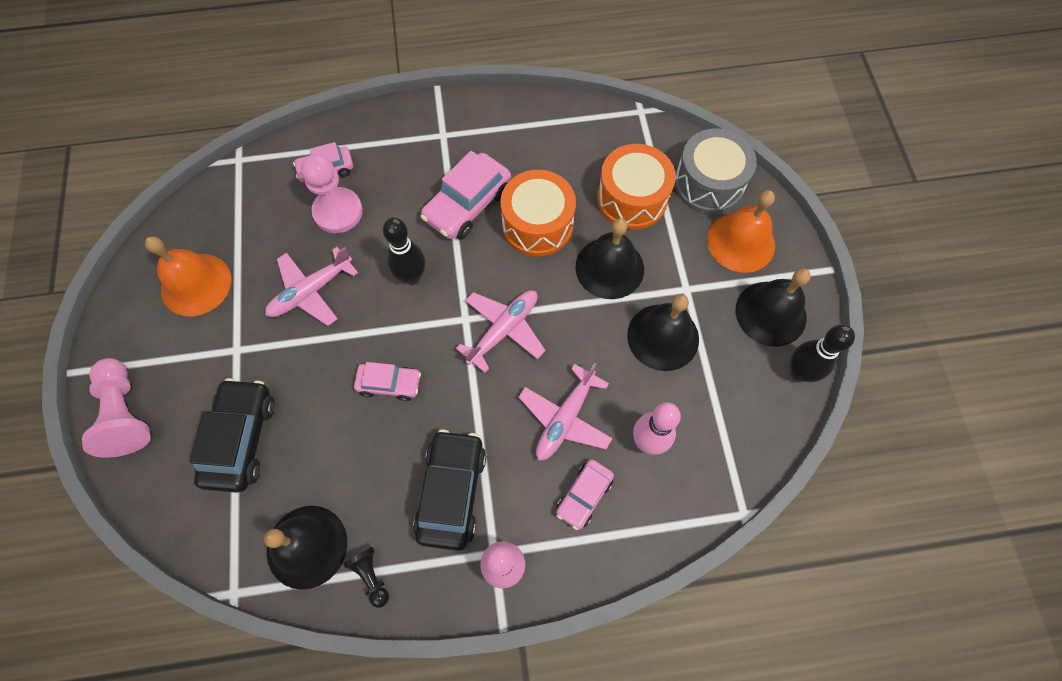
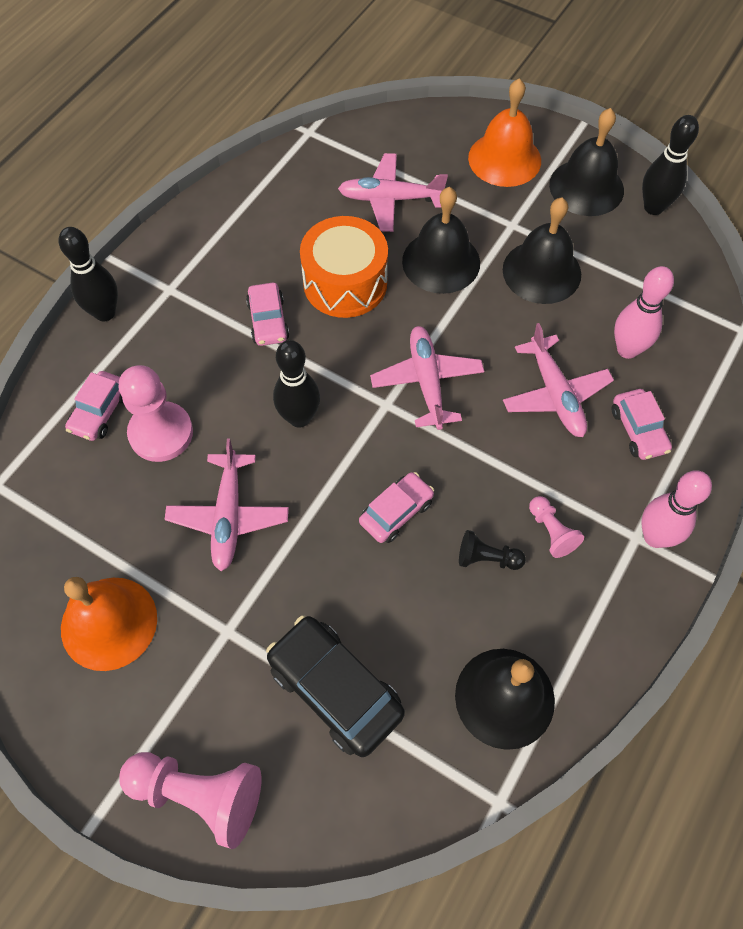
camera: 50 degrees left, 5 degrees down
(371, 576) = (580, 657): black pawn -> black pawn (487, 558)
(395, 117) = (105, 313): none -> black bowling pin
(452, 492) = (551, 532): black car -> pink pawn
(468, 205) = (268, 321): pink car -> pink car, size x0.60
(632, 199) = (390, 199): orange drum -> pink plane
(708, 184) = (429, 139): grey drum -> none

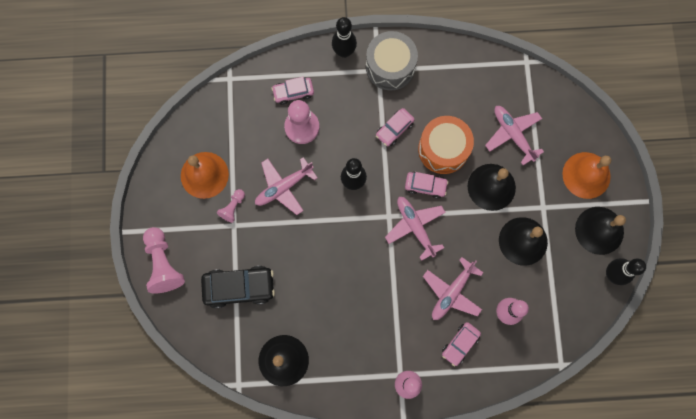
camera: 55 degrees right, 15 degrees up
(178, 273) = (390, 67): none -> grey drum
(335, 689) = (239, 287): black car -> black car turned 75 degrees clockwise
(396, 512) = (336, 258): pink car -> pink car (425, 186)
(427, 381) = (415, 226): pink plane -> pink plane turned 75 degrees counterclockwise
(487, 558) = (342, 313): black pawn -> none
(551, 532) = (375, 334): pink pawn -> pink pawn (233, 207)

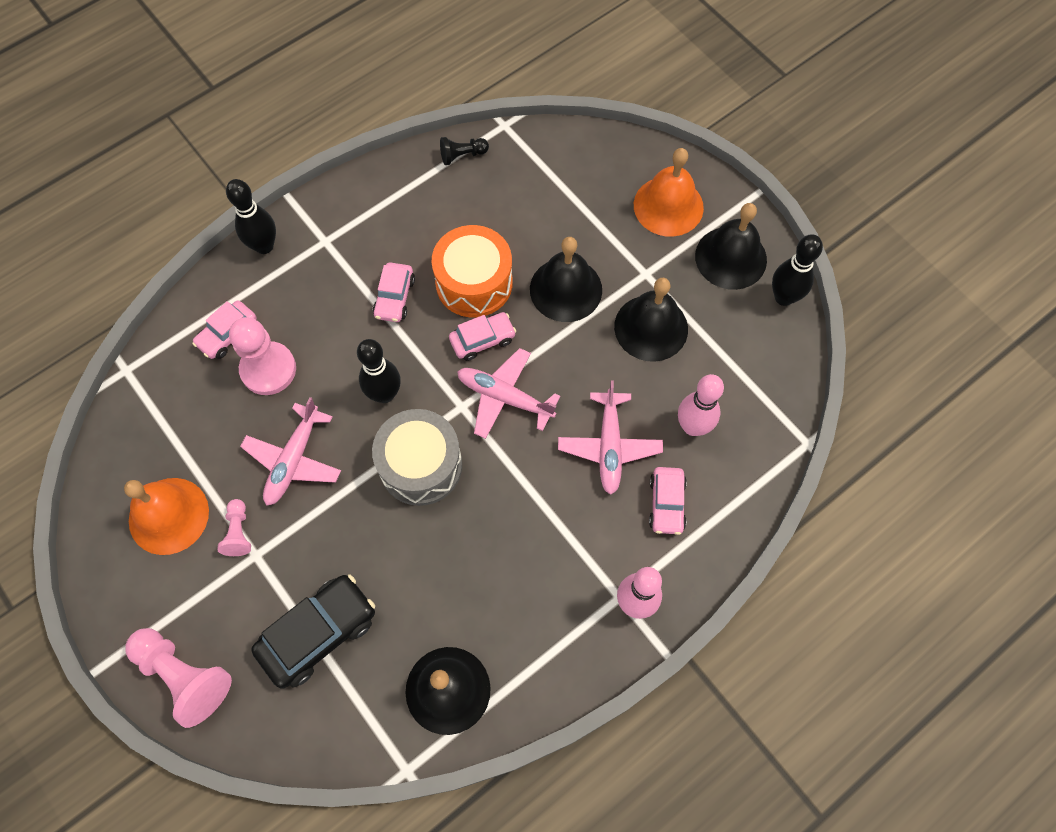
camera: 35 degrees left, 10 degrees down
(390, 67) = (337, 228): grey drum -> grey drum (420, 465)
(489, 66) = (462, 155): none -> black pawn
(512, 134) = (547, 214): pink plane -> none

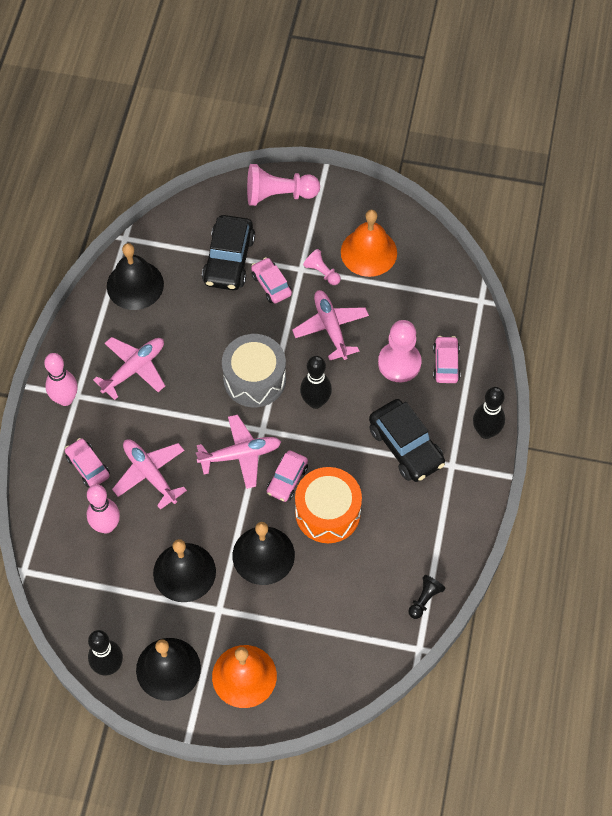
camera: 140 degrees right, 5 degrees down
(346, 287) = (406, 446): none -> black car
(394, 297) = (369, 463): pink car -> pink car (271, 284)
(533, 579) = (134, 369): none -> pink plane

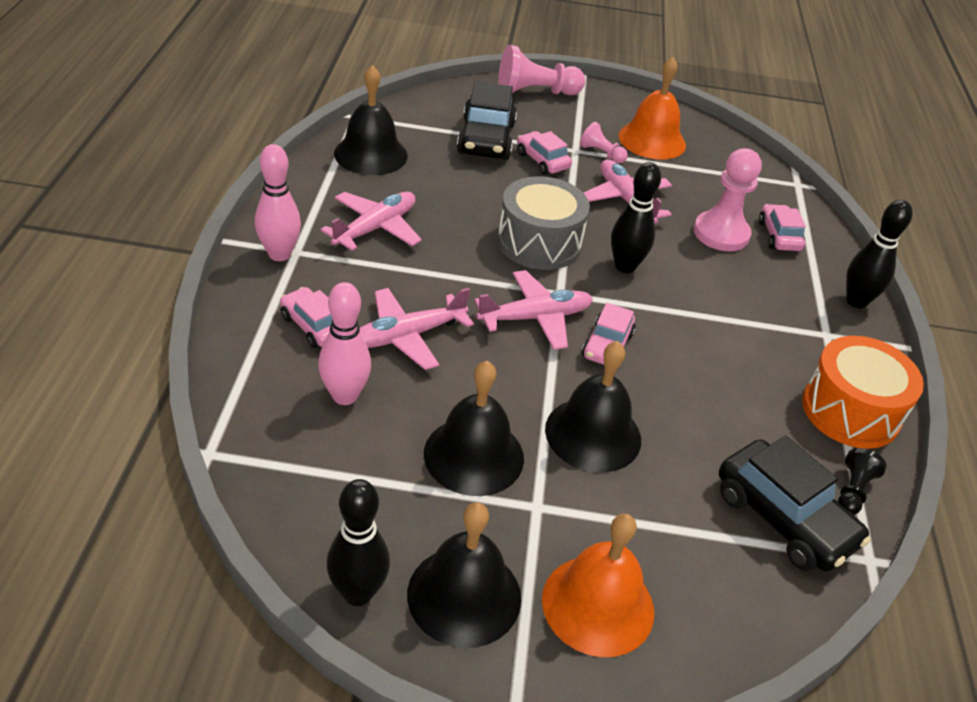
camera: 10 degrees left, 20 degrees down
(150, 474) = (407, 336): pink plane -> pink plane turned 75 degrees counterclockwise
(327, 512) = (675, 383): orange drum -> orange drum (850, 411)
(406, 446) = (759, 314): black car -> black car (784, 518)

